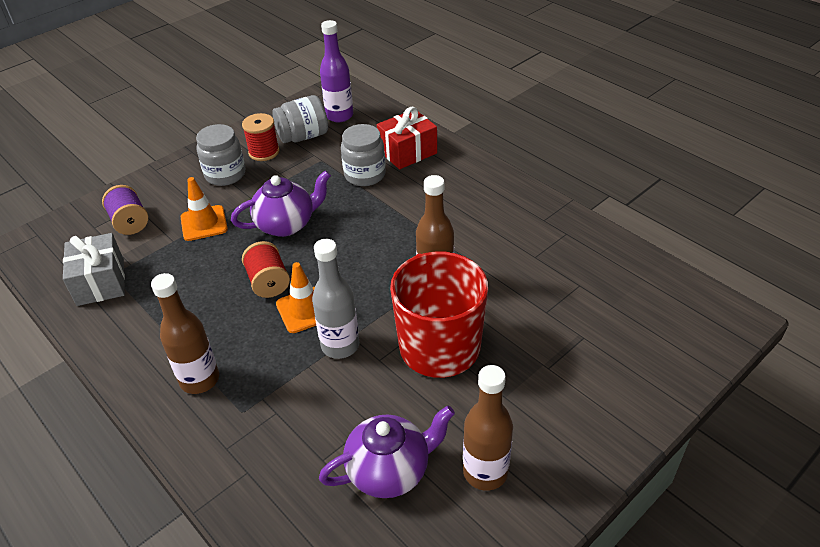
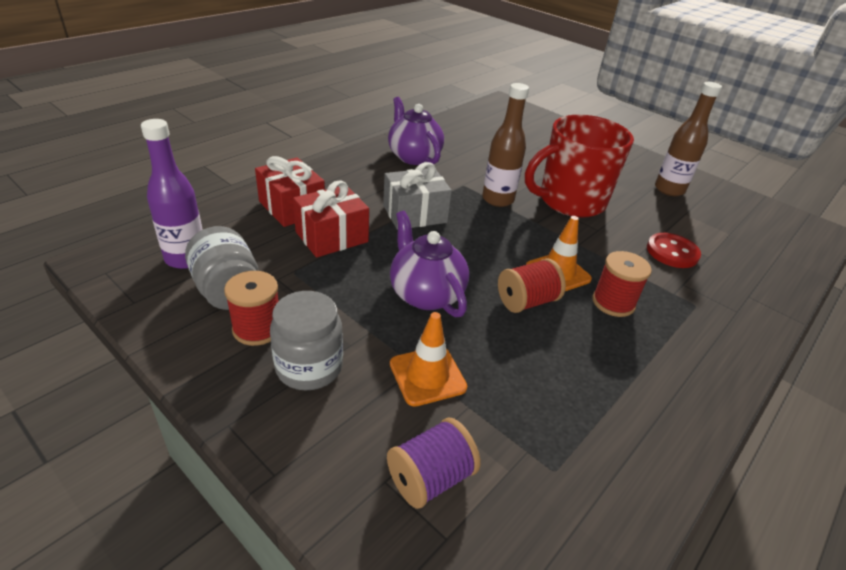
camera: 100 degrees left, 5 degrees down
(100, 282) = (576, 483): grey gift -> grey gift (415, 214)
(199, 379) = (679, 340): brown bottle -> none
(257, 342) = (613, 302): none -> red spool
(332, 421) = (672, 252): none -> red button
(340, 345) = (593, 250): grey bottle -> none
(365, 175) = (332, 237): grey jar -> red gift
(390, 470) = (695, 226): purple teapot -> purple teapot (413, 156)

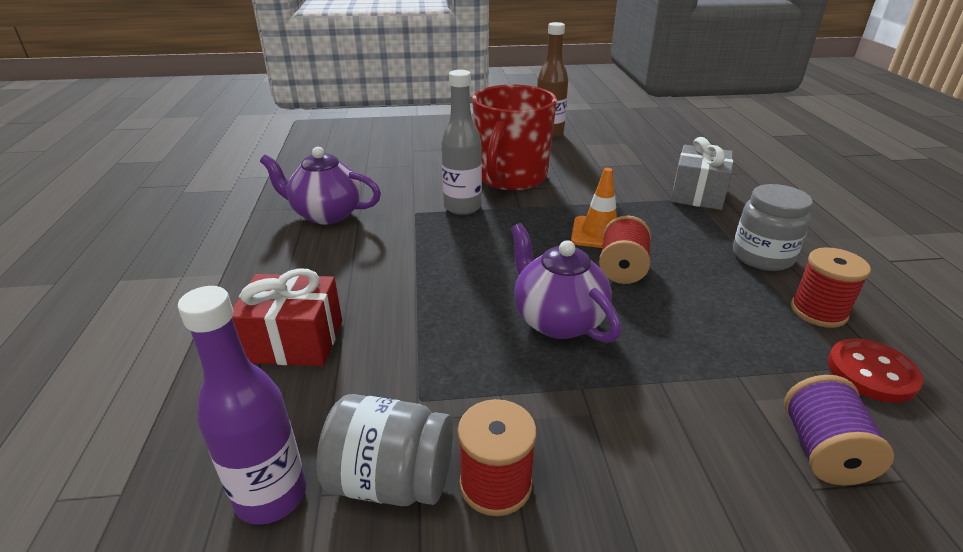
camera: 45 degrees left, 5 degrees down
(309, 367) = (603, 467): grey jar -> grey jar (762, 257)
(332, 237) = (391, 337): red gift -> none
(415, 214) = (423, 262): grey gift -> grey gift (698, 194)
(425, 294) = (557, 320): purple teapot -> purple teapot turned 45 degrees clockwise
(427, 375) = (679, 380): orange traffic cone -> none
(497, 199) = (462, 207): brown bottle -> grey bottle
(613, 302) = (661, 229): red spool -> red spool (818, 311)
(672, 252) = (625, 173): red button -> red button (871, 372)

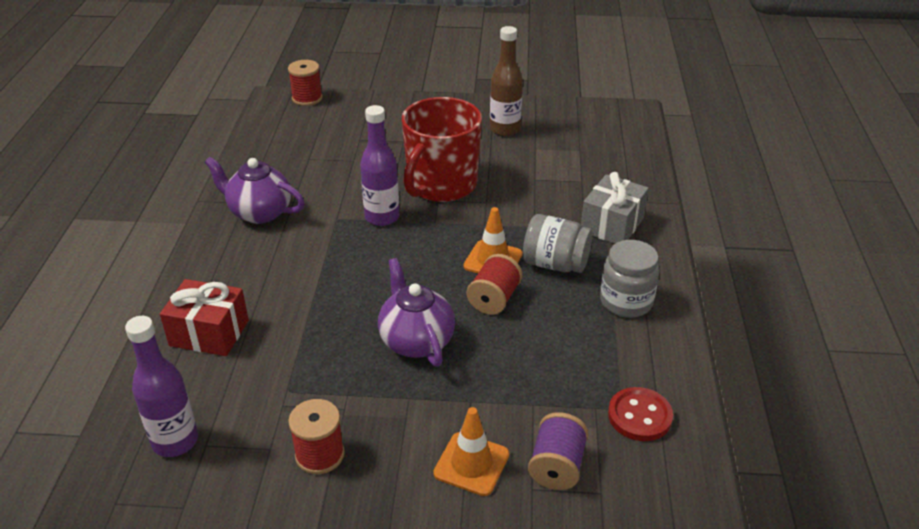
camera: 10 degrees right, 5 degrees up
(391, 480) = (253, 442): grey jar -> grey jar (555, 264)
(462, 207) = (382, 217): grey bottle -> purple bottle
(712, 465) = (471, 464): none -> orange traffic cone
(818, 311) = (636, 360): red spool -> red spool (307, 98)

